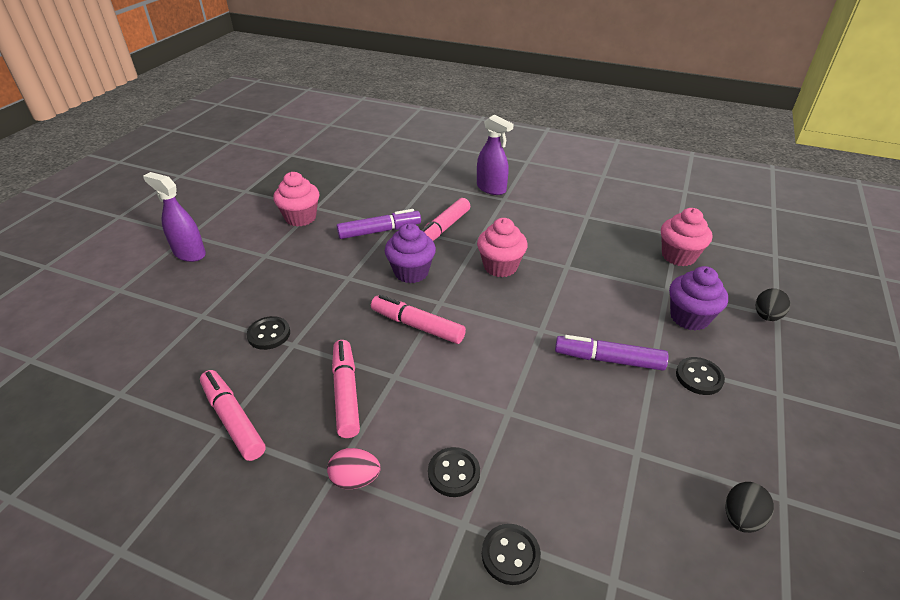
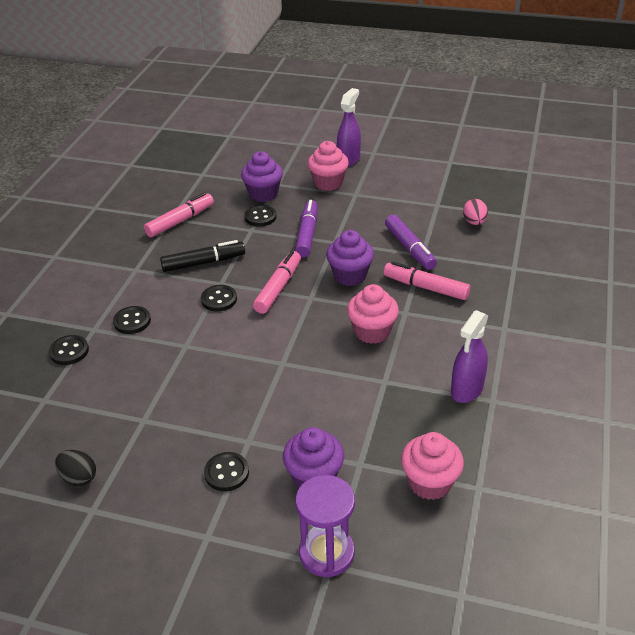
camera: 85 degrees right, 0 degrees up
(217, 329) = (263, 194): none -> purple cupcake
(301, 218) = (416, 200): pink cupcake -> pink cupcake (328, 183)
(346, 393) = (203, 263): pink marker -> black marker
(355, 479) = (131, 279): pink egg -> pink egg (474, 222)
(427, 378) = (219, 299): none -> black button
(491, 188) = (523, 317): purple spray bottle -> purple spray bottle (466, 390)
(609, 360) = (246, 408): purple marker -> purple marker (307, 234)
(766, 316) = (326, 553): black egg -> purple hourglass

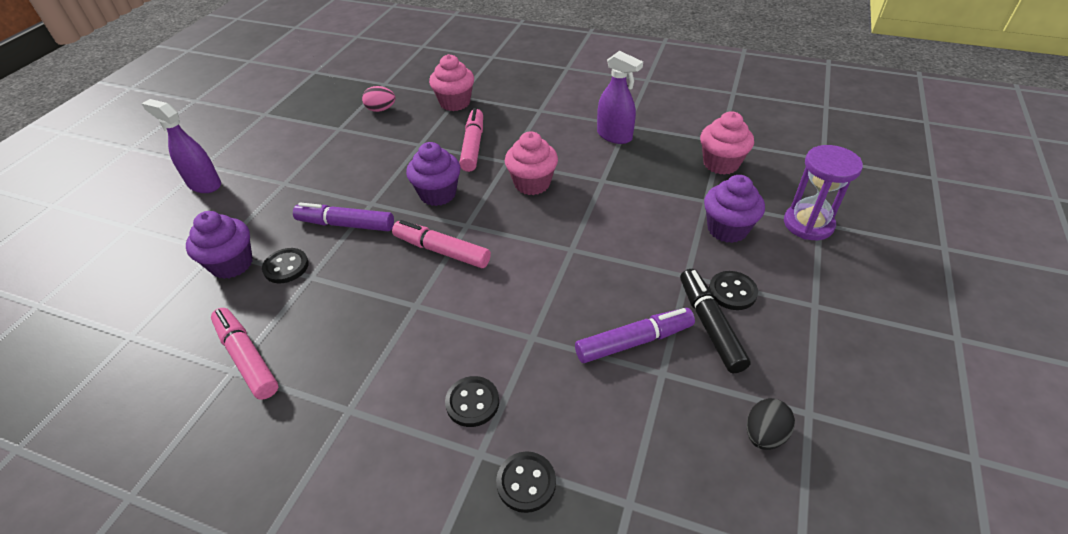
camera: 85 degrees left, 5 degrees up
(203, 263) = (364, 325): black marker -> black marker (710, 325)
(219, 299) = (449, 306): black button -> none
(328, 183) = (246, 203): pink cupcake -> pink cupcake (455, 103)
(409, 248) = (406, 151): purple marker -> purple marker (633, 341)
(426, 287) = (473, 146): pink marker -> pink marker turned 150 degrees clockwise

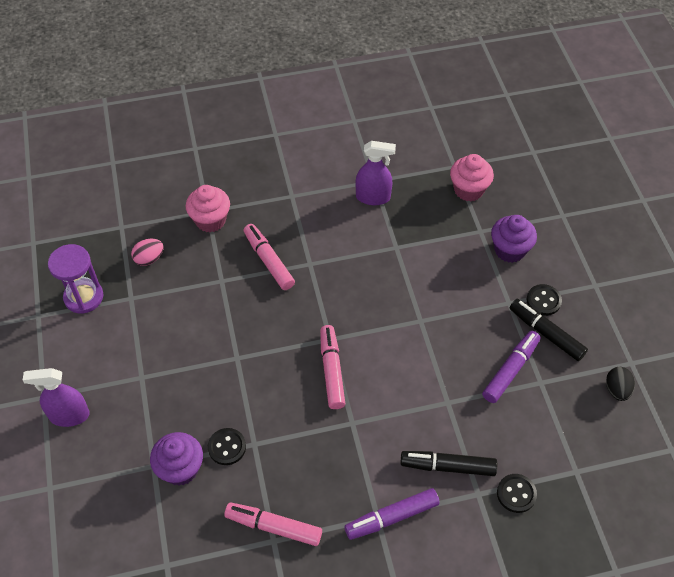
camera: 35 degrees left, 10 degrees up
(346, 224) = (236, 387): purple marker -> purple marker (392, 517)
(438, 194) = (283, 322): purple cupcake -> none
(442, 251) = (331, 370): pink marker -> pink marker turned 90 degrees clockwise
(472, 402) = (448, 466): black button -> black marker
(532, 183) = (347, 276): pink cupcake -> none
(808, 224) = (556, 220): purple hourglass -> purple hourglass (83, 297)

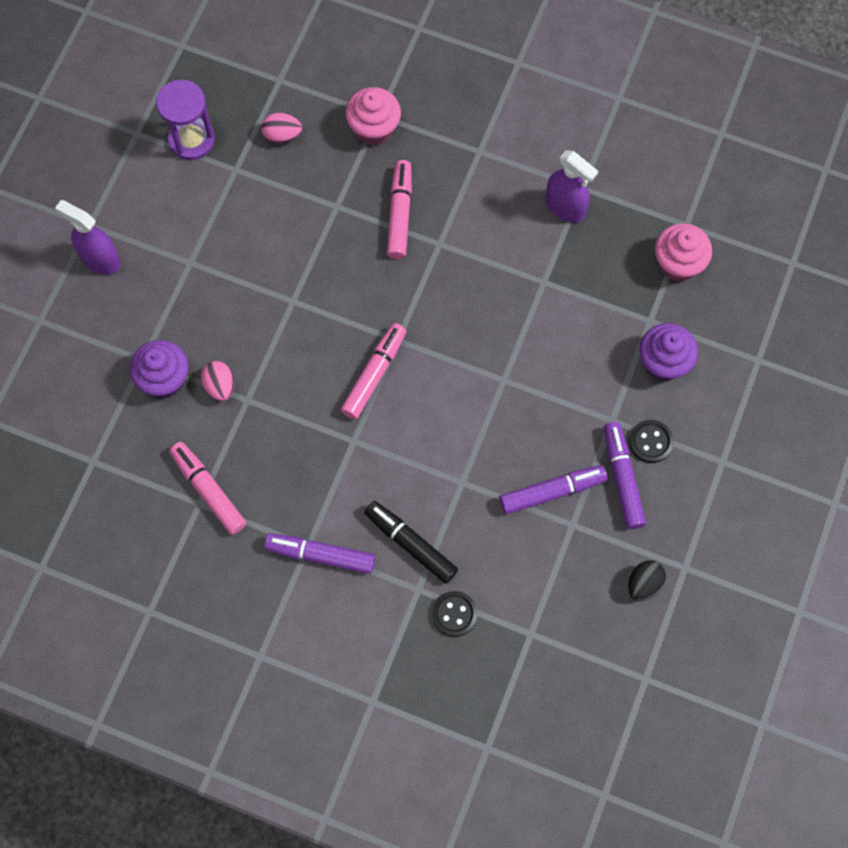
camera: 35 degrees right, 15 degrees up
(227, 447) = (220, 386): black button -> pink egg
(546, 333) = (622, 478): black marker -> purple marker

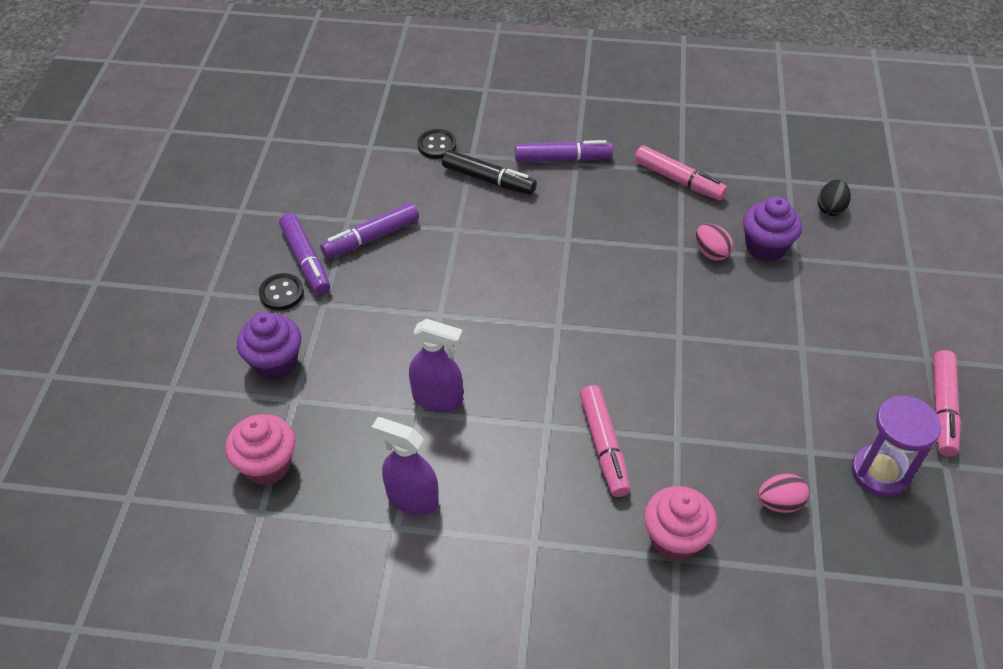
camera: 165 degrees right, 20 degrees down
(100, 259) = (893, 330): purple spray bottle -> purple spray bottle (437, 399)
(374, 374) = (570, 291): pink marker -> pink marker (942, 408)
(644, 584) = (276, 192): black egg -> black egg (830, 208)

